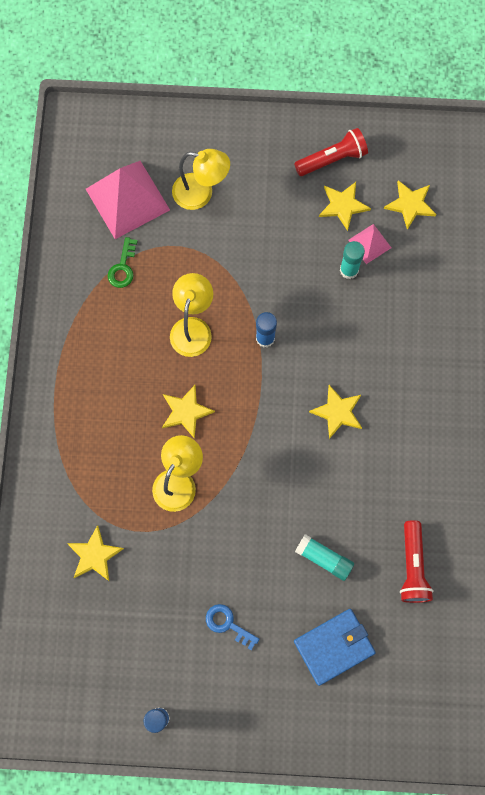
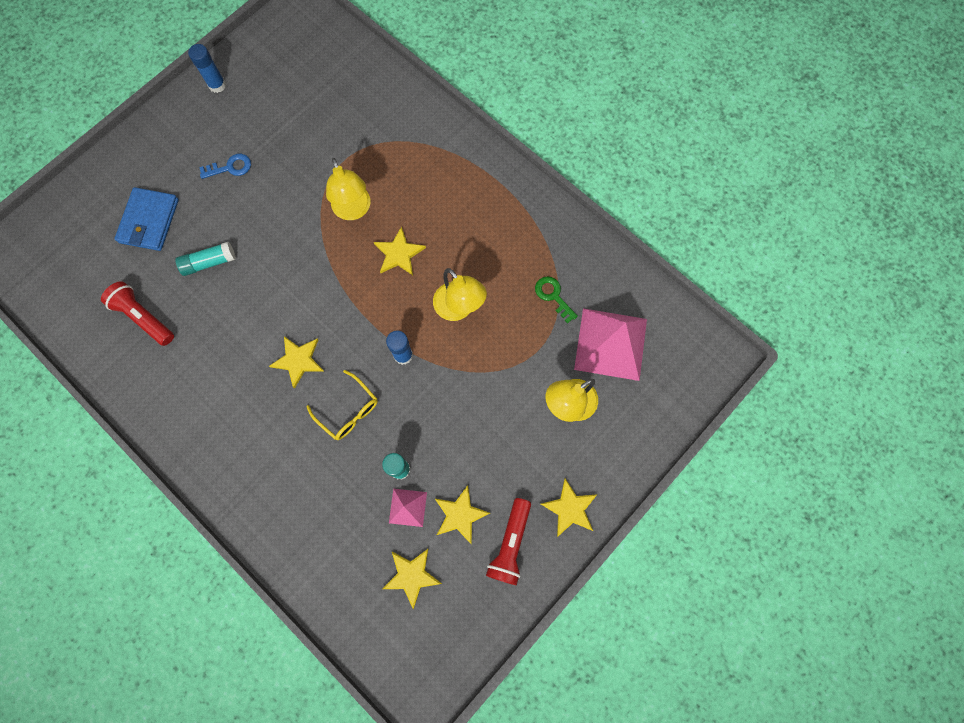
camera: 130 degrees right, 0 degrees up
(94, 555) = (355, 121): yellow star -> yellow star (570, 508)
(341, 342) = (348, 410): none -> yellow glasses

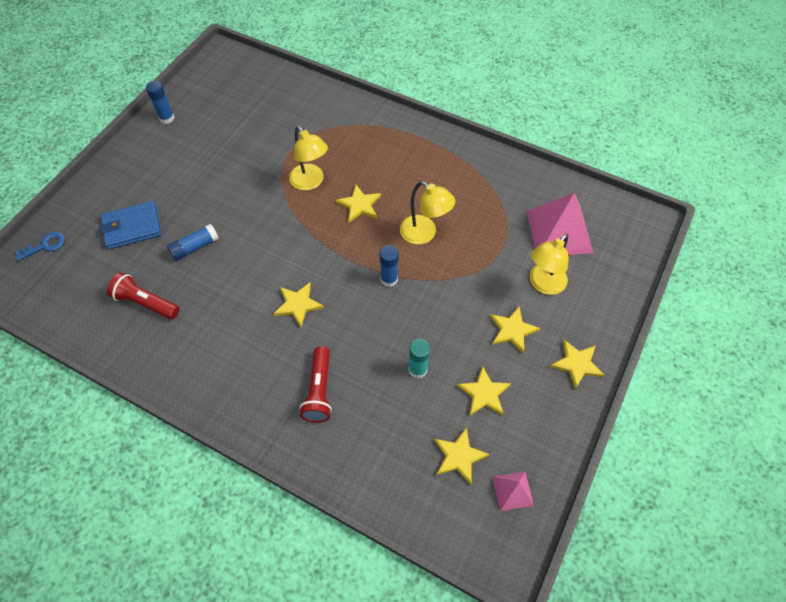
camera: 15 degrees left, 15 degrees down
(149, 221) = (132, 227): blue wallet -> blue wallet turned 75 degrees clockwise
(209, 262) = (195, 247): turquoise glue stick -> blue glue stick
(230, 167) = (194, 173): blue key -> blue key (45, 245)
(348, 410) = (355, 334): yellow glasses -> none
(407, 507) = (435, 399): pink pyramid -> pink pyramid (512, 490)
(510, 544) = (537, 406): red flashlight -> red flashlight (319, 390)
(515, 451) = (512, 330): none -> yellow star
(553, 296) = (498, 207): green key -> none

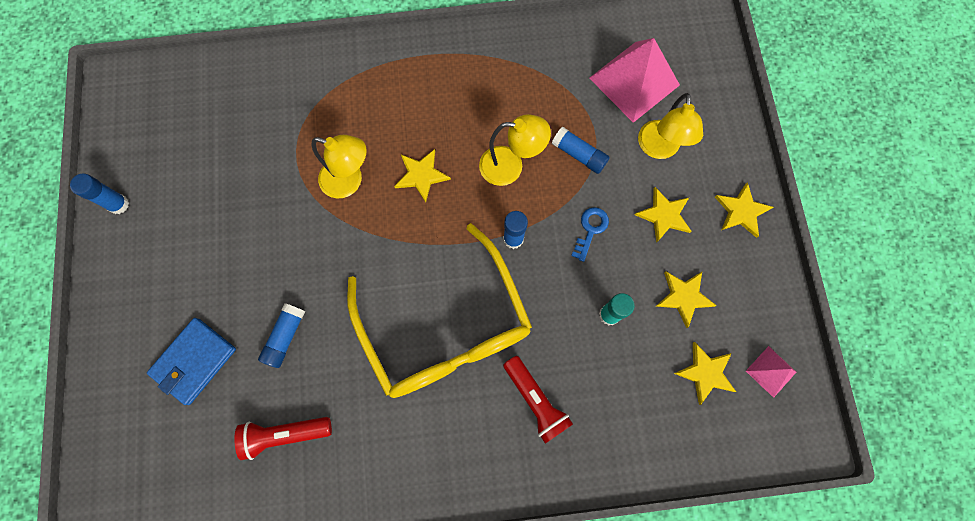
camera: 35 degrees left, 15 degrees up
(45, 245) = (111, 449): blue key -> blue key (590, 229)
(298, 304) = (445, 327): yellow star -> yellow glasses
(479, 254) = (579, 155): none -> blue glue stick

